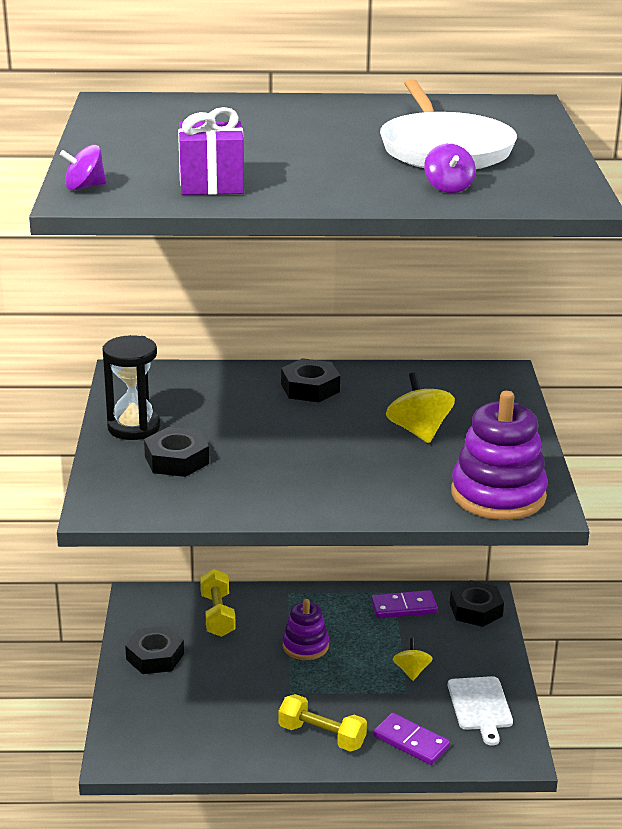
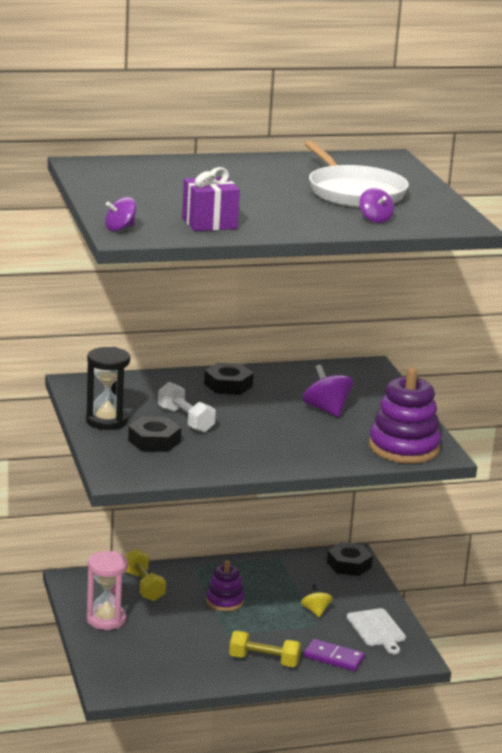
camera: 15 degrees left, 5 degrees down
(155, 656) = (106, 619): black nut -> pink hourglass
(231, 433) = (185, 420): none -> white dumbbell
(403, 607) = (291, 567): purple domino -> none
(419, 431) = (326, 410): yellow spinning top -> purple spinning top

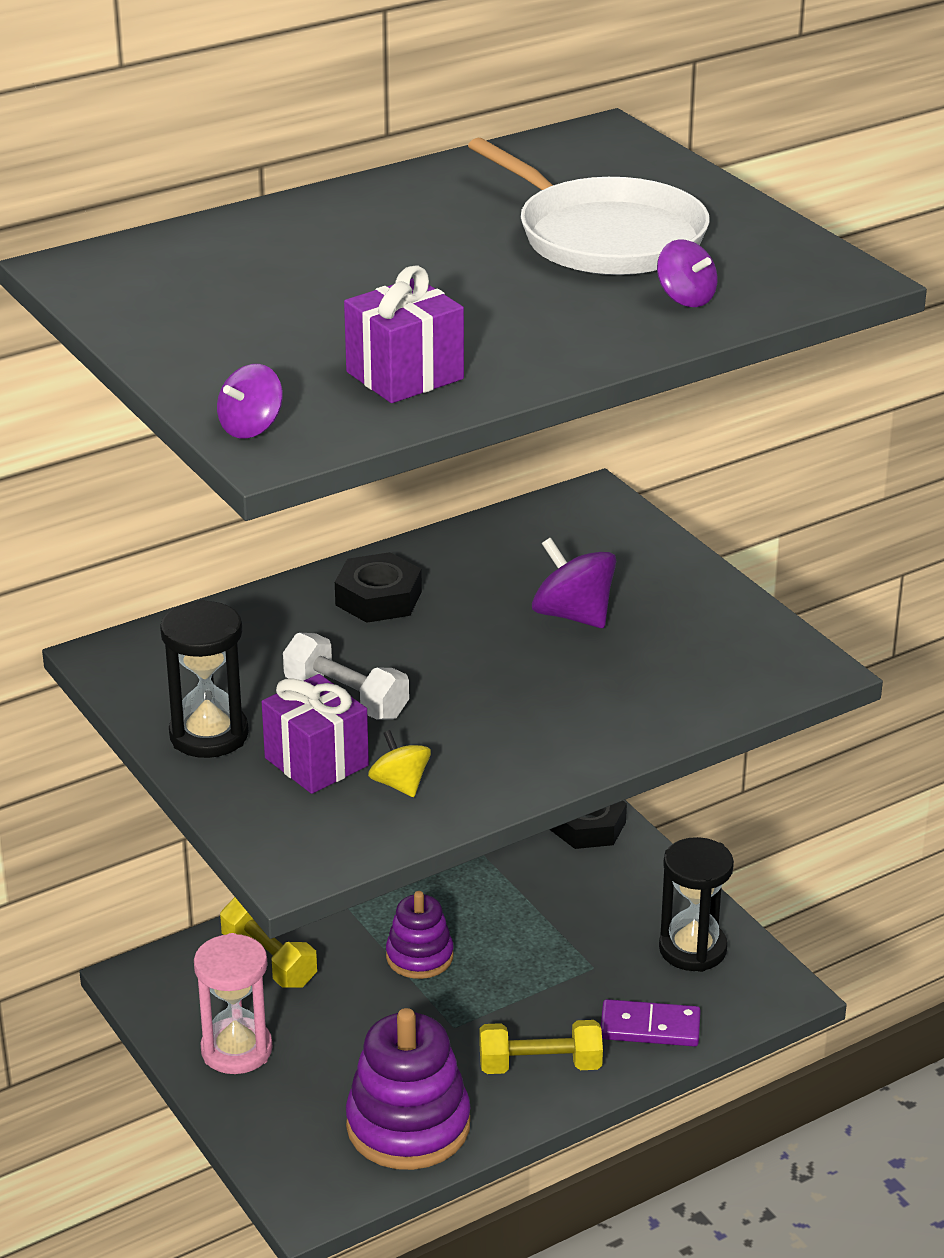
camera: 15 degrees left, 10 degrees up
(154, 441) = (316, 762): black nut -> purple gift
(315, 611) = (577, 937): yellow spinning top -> yellow spinning top (400, 784)
(377, 629) = (692, 949): white cutting board -> black hourglass
(404, 448) = (745, 670): purple stacking toy -> purple stacking toy (408, 1125)

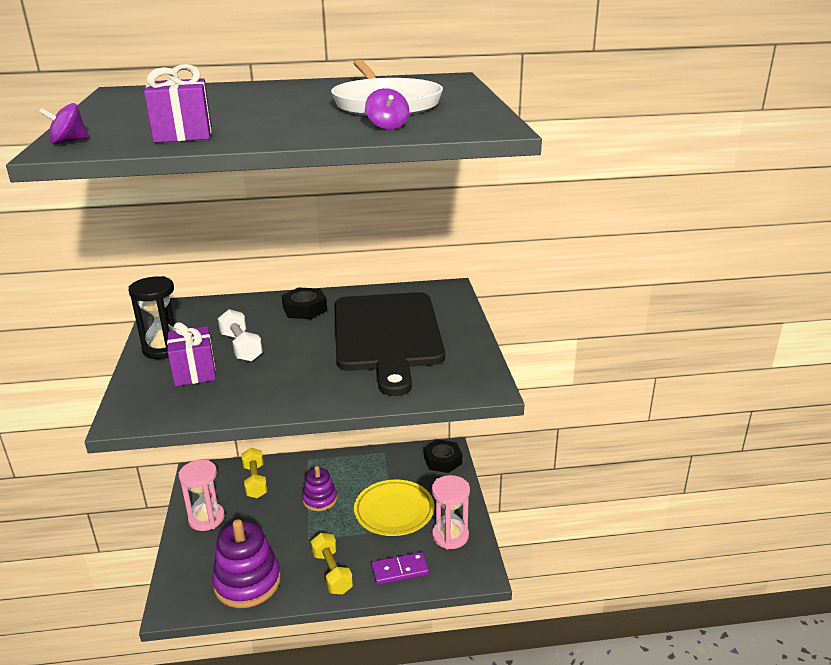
camera: 25 degrees right, 5 degrees down
(400, 784) = (219, 392): yellow spinning top -> none
(540, 1065) = (332, 572): yellow dumbbell -> yellow dumbbell turned 45 degrees clockwise
(568, 937) = (394, 511): none -> yellow plate
(573, 615) = (387, 335): purple spinning top -> black cutting board
(650, 1027) = (400, 570): purple domino -> purple domino turned 45 degrees counterclockwise
(692, 949) = (450, 536): black hourglass -> pink hourglass

